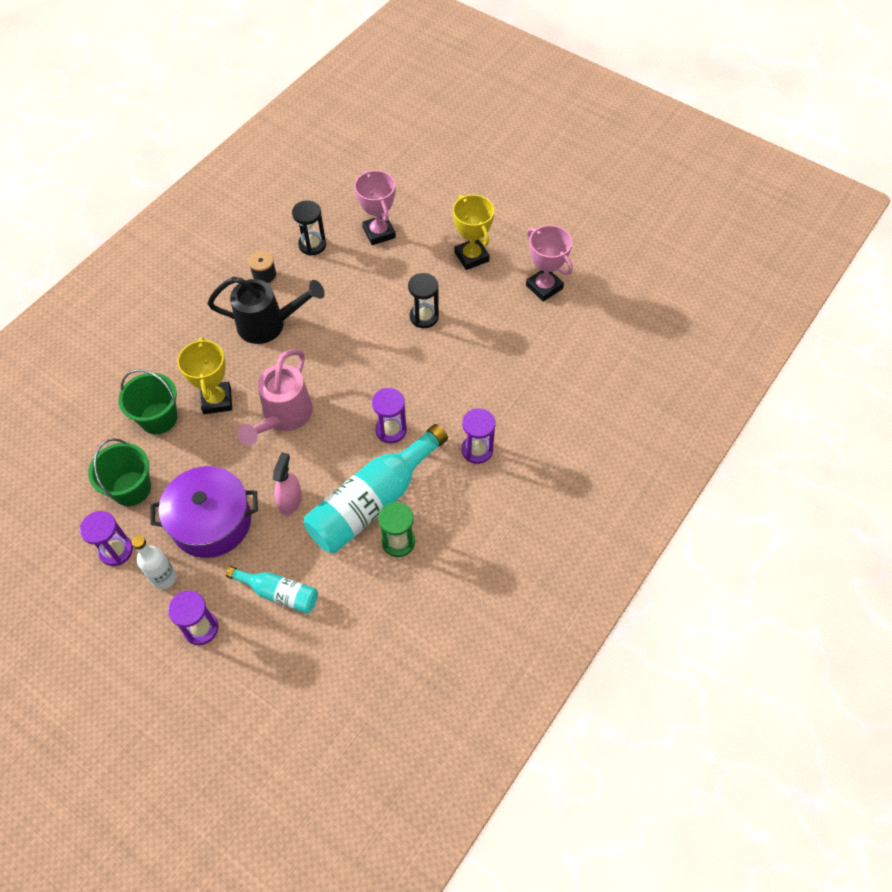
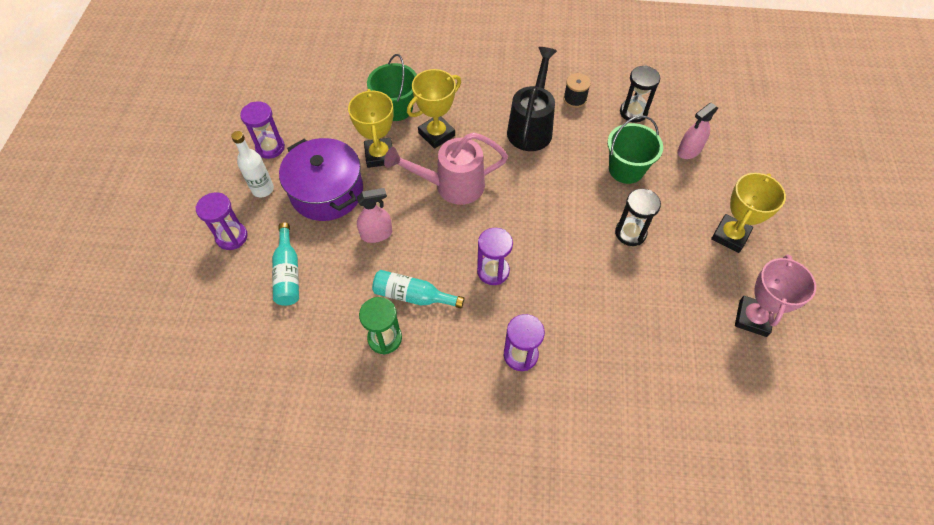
camera: 60 degrees right, 0 degrees up
(131, 488) = (326, 127): green bucket -> green bucket (626, 169)
(204, 458) = (379, 155): none -> yellow trophy
(268, 324) = (531, 127): black watering can -> black watering can turned 135 degrees counterclockwise
(373, 501) = (413, 296): turquoise bottle -> turquoise bottle, size x0.53
(379, 233) = (689, 151): pink trophy -> pink spray bottle

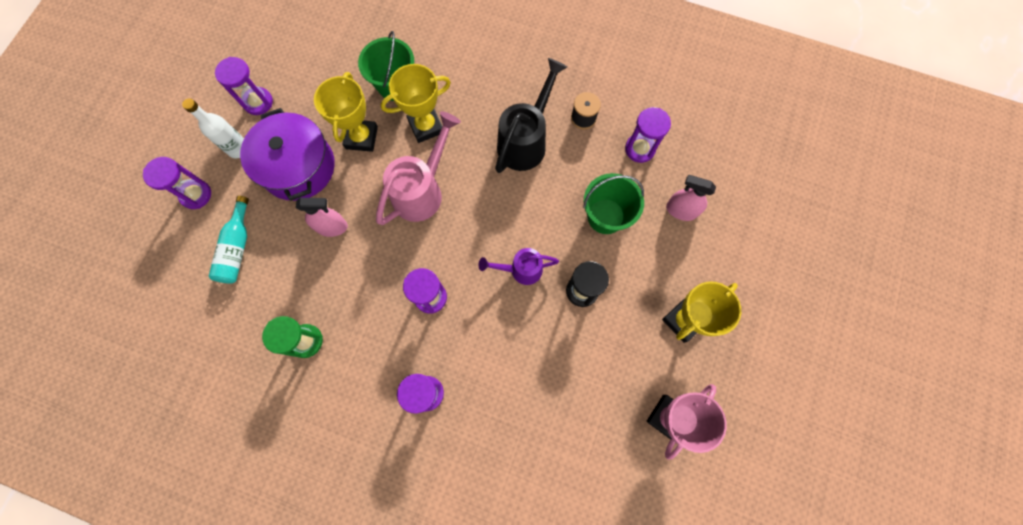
camera: 15 degrees right, 15 degrees up
(413, 296) = (346, 303): turquoise bottle -> none
(452, 186) = (422, 191): pink watering can -> pink watering can turned 120 degrees clockwise
(568, 229) = (521, 270): none -> purple watering can
(633, 112) = (640, 149): black hourglass -> purple hourglass
(689, 151) = (681, 210): pink spray bottle -> pink spray bottle turned 45 degrees clockwise

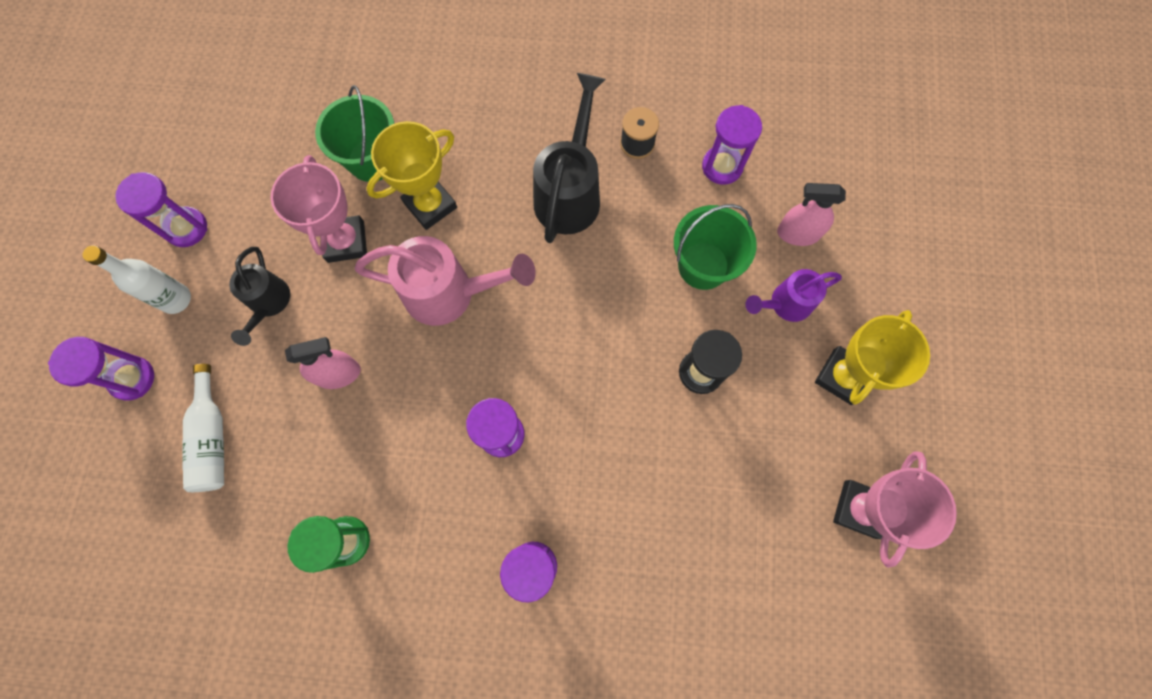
camera: 15 degrees left, 0 degrees up
(237, 248) = (213, 437): turquoise bottle -> white bottle
(298, 167) = (268, 303): purple pot -> black watering can
(361, 137) = (346, 242): yellow trophy -> pink trophy
(422, 191) = (449, 293): pink watering can -> pink watering can turned 75 degrees clockwise
(521, 270) = (612, 365): purple watering can -> purple watering can (785, 304)

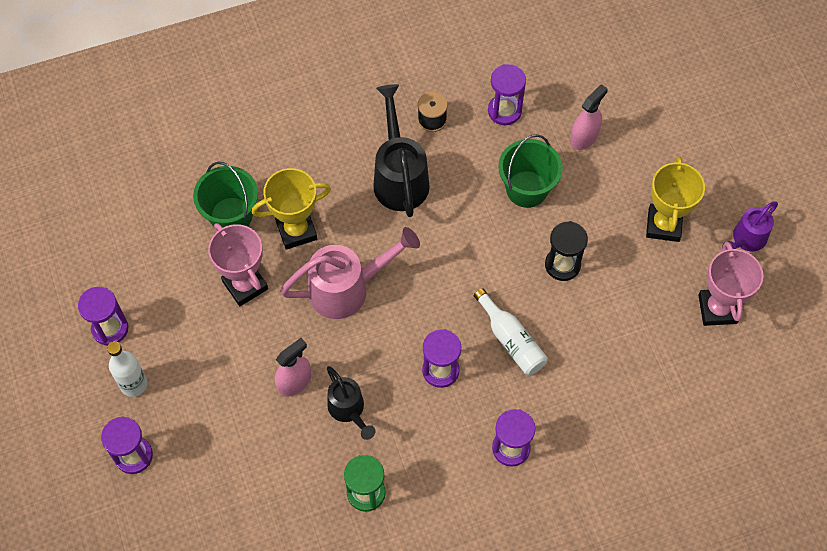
camera: 25 degrees left, 10 degrees down
(213, 437) = (223, 469): white bottle -> white bottle (511, 340)
(268, 303) = (210, 356): black watering can -> black watering can (348, 410)
(430, 205) = (296, 231): yellow trophy -> yellow trophy turned 45 degrees clockwise
(785, 304) = (599, 191): purple watering can -> purple watering can (746, 239)
(797, 233) = (584, 137): pink spray bottle -> pink spray bottle turned 150 degrees clockwise

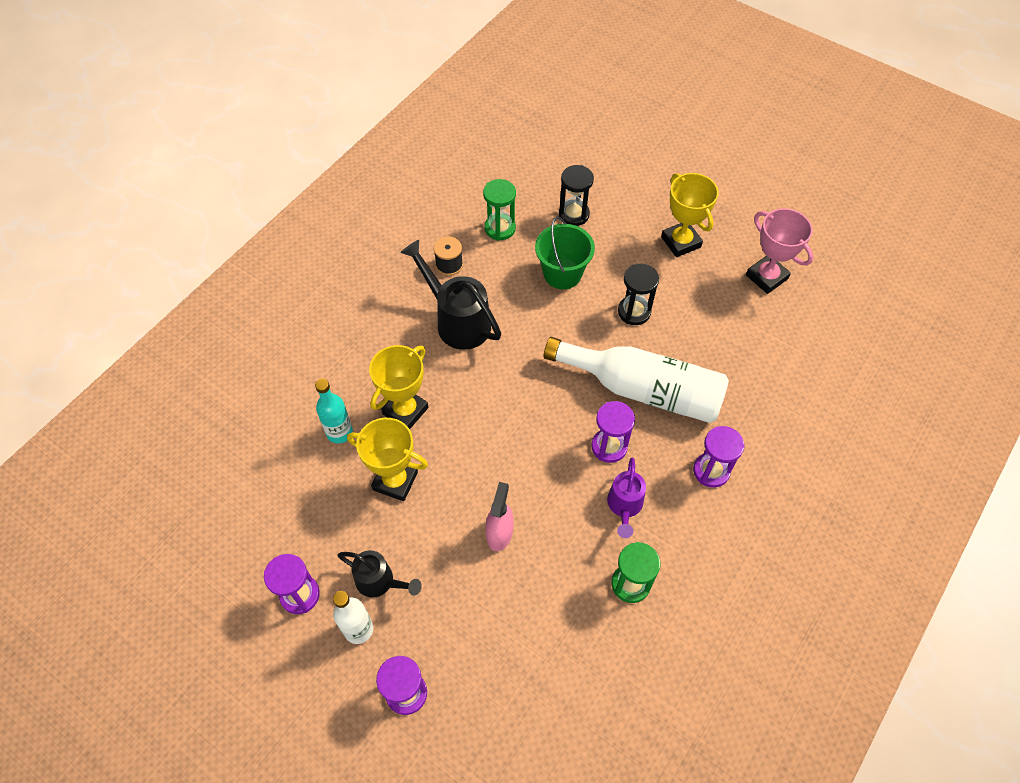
camera: 35 degrees left, 5 degrees down
(231, 216) = (339, 432): green bucket -> turquoise bottle
(245, 285) = (395, 481): pink trophy -> yellow trophy
(347, 289) = (484, 430): pink watering can -> none
(348, 410) = (562, 526): black watering can -> black watering can (379, 581)
(504, 111) = (500, 228): purple hourglass -> green hourglass
(511, 340) = (643, 389): white bottle -> white bottle, size x1.89
(584, 137) = (573, 214): pink spray bottle -> black hourglass
(746, 239) = (744, 219): purple watering can -> purple watering can (624, 506)

